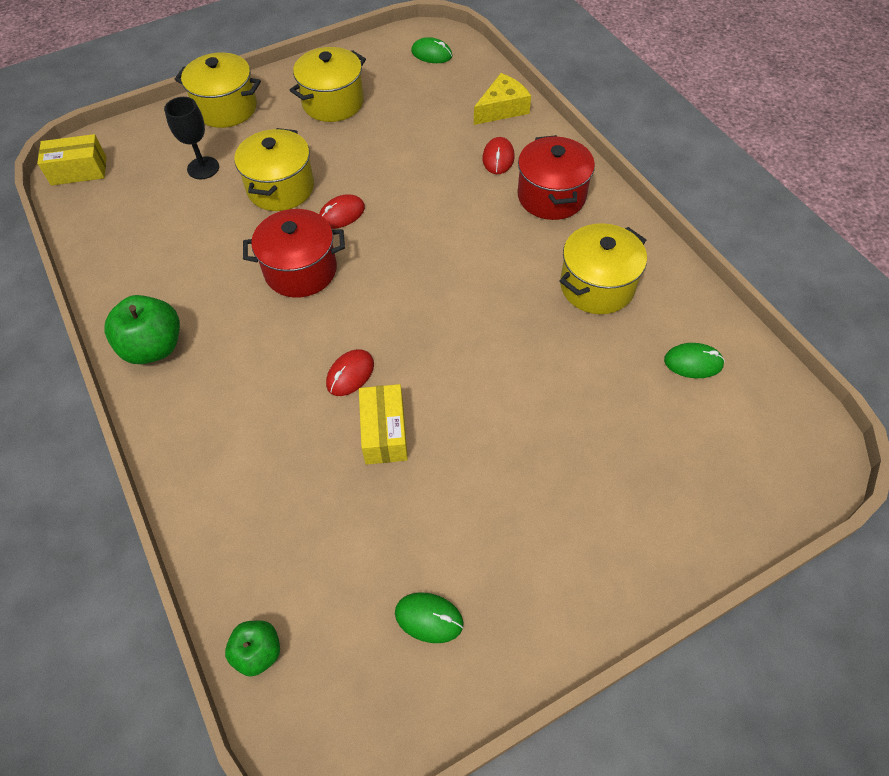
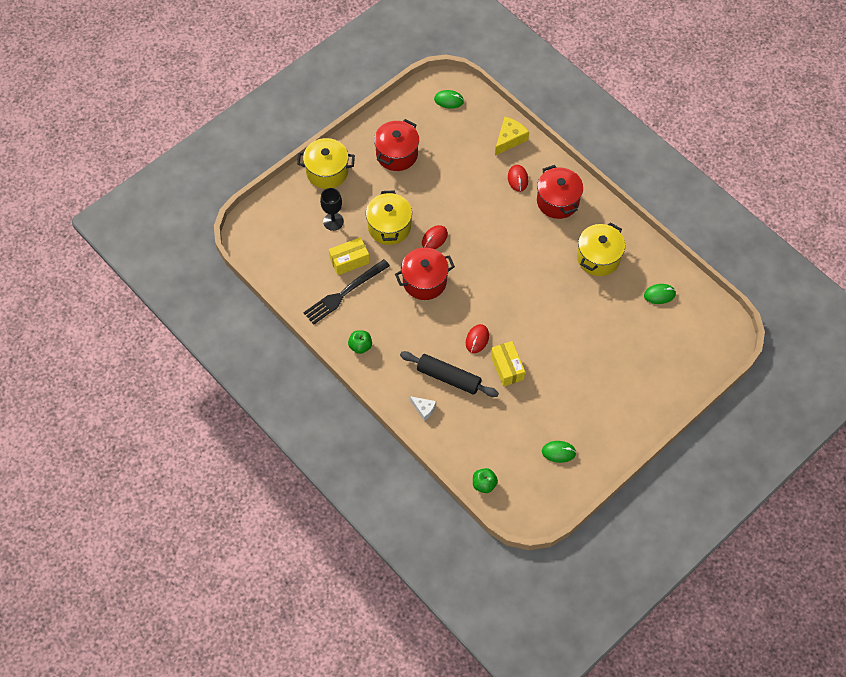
camera: 15 degrees left, 5 degrees up
(79, 171) = (253, 239): yellow box -> yellow box (349, 261)
(154, 347) = (360, 346): green apple -> green apple, size x0.60
(169, 264) = (344, 293): none -> black fork
(209, 475) = (424, 409): none -> white cheese
(275, 429) = (448, 378): none -> black rolling pin
(333, 103) = (397, 154): yellow pot -> red pot

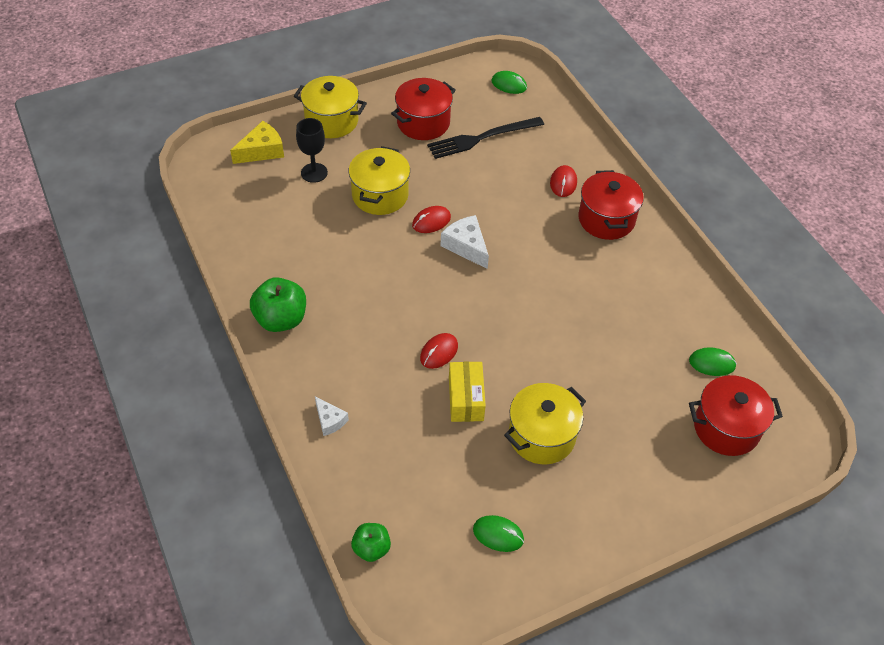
camera: 15 degrees right, 10 degrees down
(344, 293) = (290, 253): black fork -> black fork (482, 138)
(349, 261) = (313, 219): yellow box -> none
(360, 346) = (281, 319): green apple -> green apple, size x1.67
(424, 281) = (398, 266): red pot -> red pot (726, 428)
(448, 378) = (380, 390): black rolling pin -> none
(466, 252) = (466, 246): none -> white cheese
(509, 139) = (568, 139): yellow cheese -> yellow cheese (262, 151)
(598, 258) = (639, 297): yellow pot -> yellow pot (541, 436)

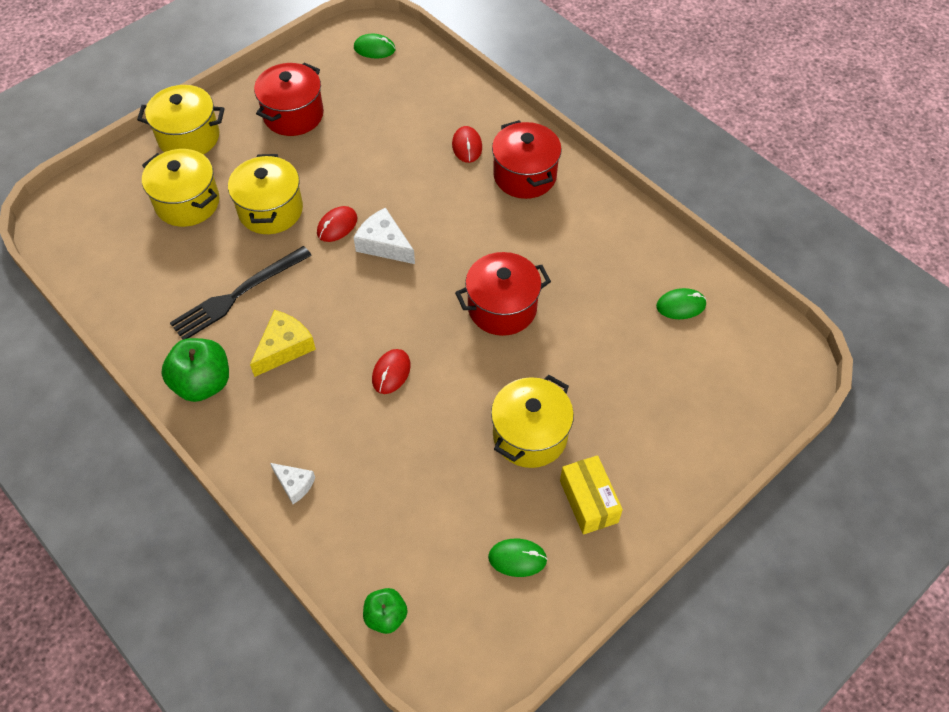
camera: 15 degrees left, 5 degrees up
(262, 151) = (119, 191): yellow cheese -> yellow cheese (284, 348)
(314, 173) = (187, 203): black goblet -> yellow pot
(466, 399) = (436, 417): yellow box -> yellow box (588, 501)
(482, 138) = (363, 117): black fork -> black fork (238, 295)
(726, 428) = (716, 372): red pot -> red pot (502, 308)

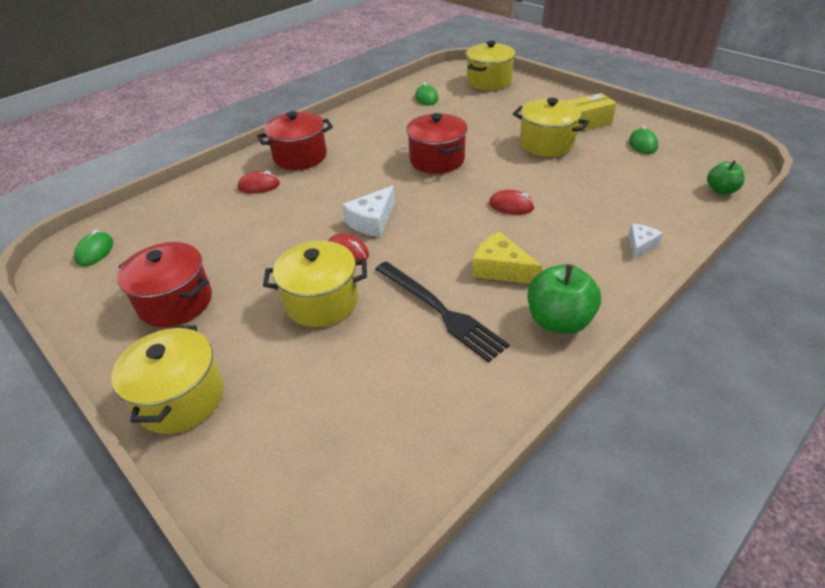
camera: 90 degrees left, 15 degrees down
(187, 203) = (300, 379): yellow pot -> yellow pot (489, 81)

